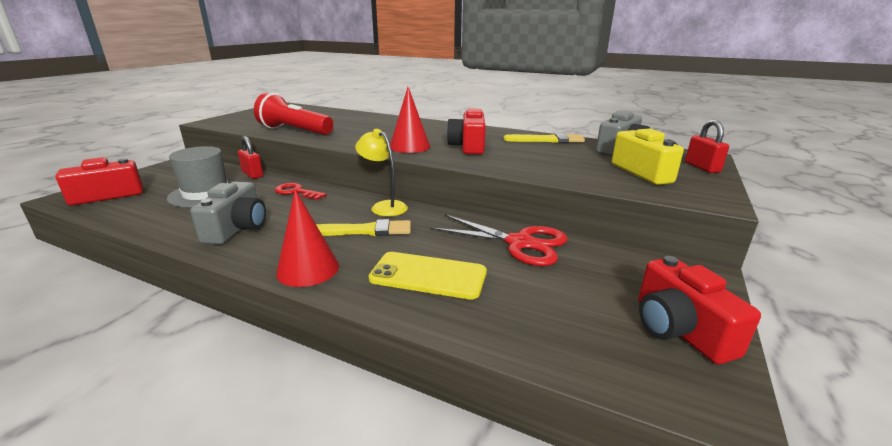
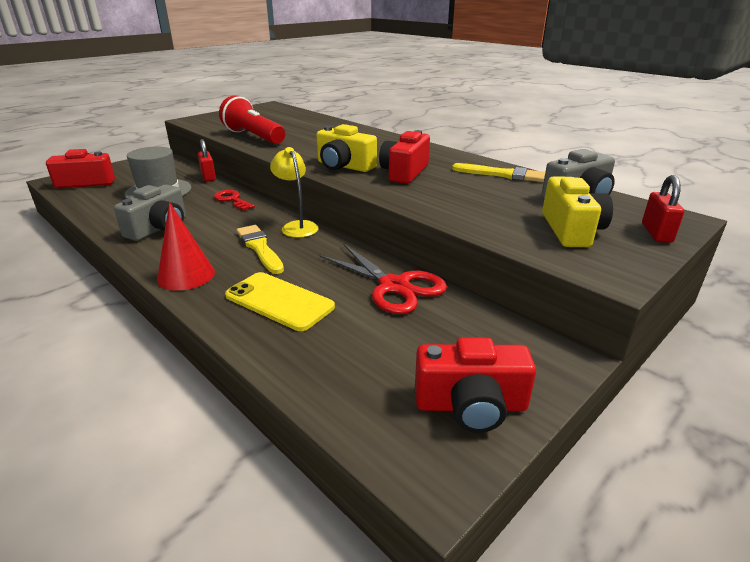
camera: 20 degrees right, 5 degrees up
(364, 231) = (260, 248): yellow brush -> yellow brush turned 135 degrees counterclockwise
(409, 146) = (344, 166): red cone -> yellow camera
(679, 330) = (471, 405): red camera -> red camera turned 90 degrees counterclockwise

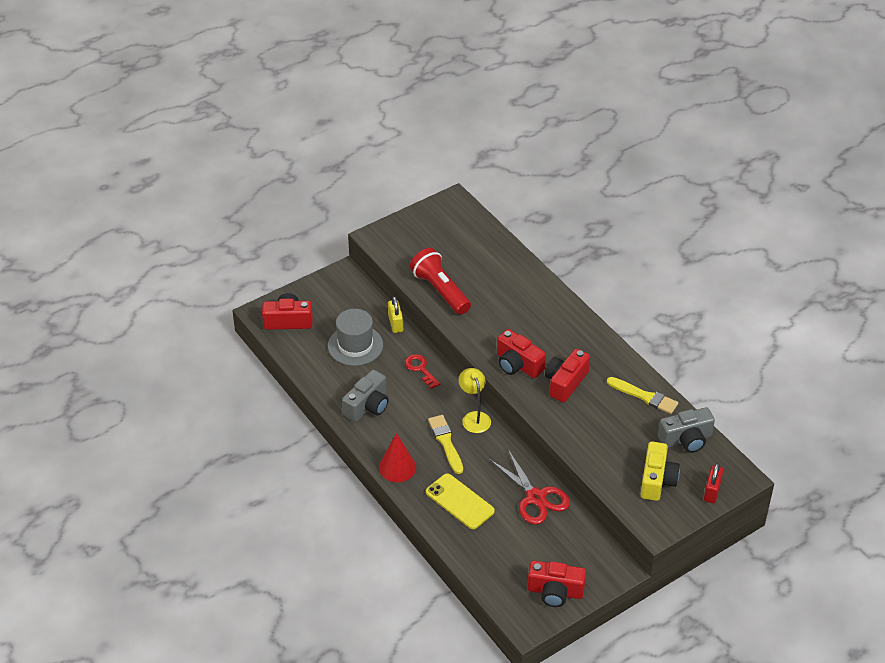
camera: 10 degrees right, 15 degrees up
(208, 177) = (395, 323): red padlock -> yellow padlock
(344, 166) = (518, 364): yellow camera -> red camera

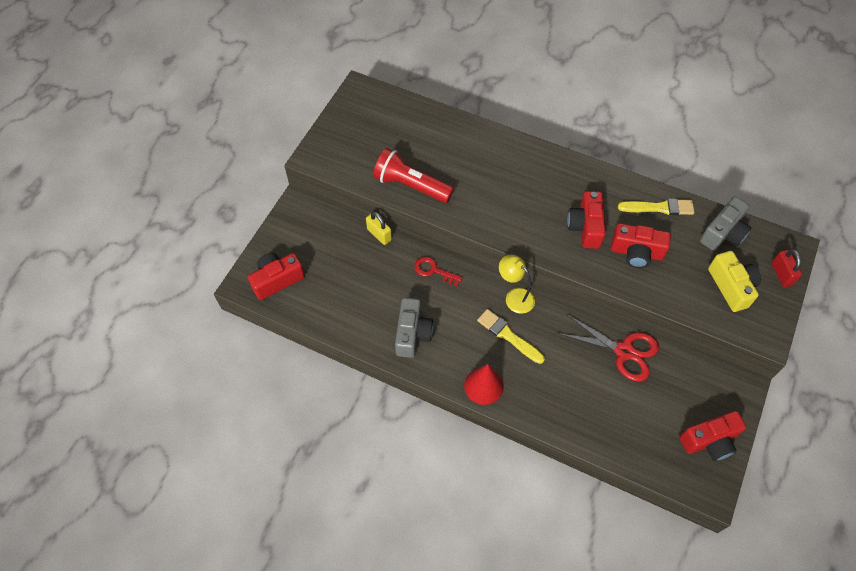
camera: 30 degrees left, 15 degrees up
(355, 345) = (358, 275): grey hat -> none
(460, 501) = (563, 392): yellow phone -> none
(518, 364) = (532, 229): red camera -> red camera (636, 252)

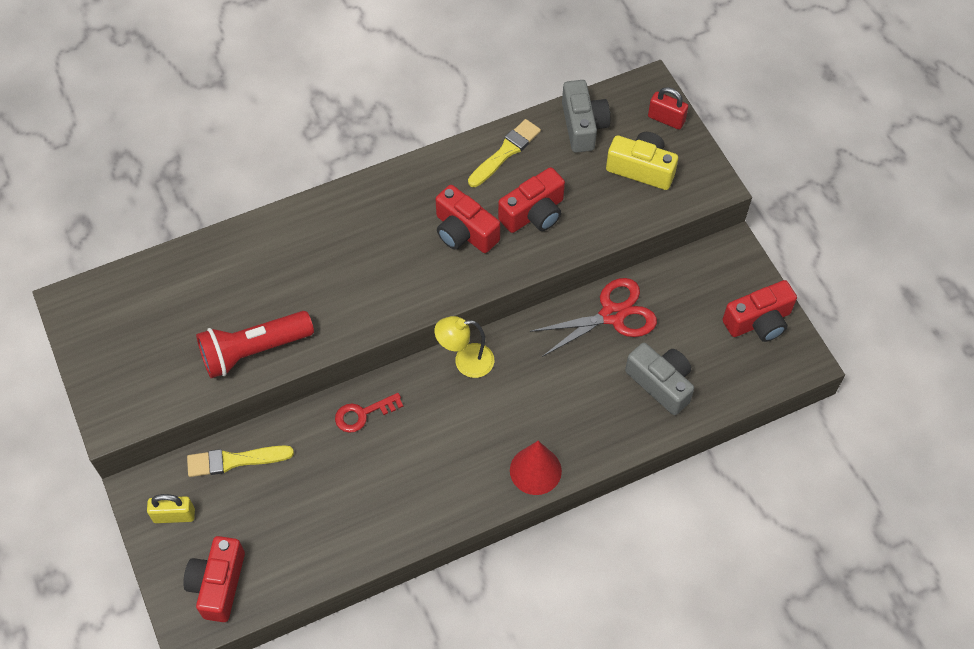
camera: 50 degrees left, 0 degrees up
(379, 234) = (266, 433): yellow padlock -> yellow padlock (174, 515)
(412, 334) = (417, 493): grey camera -> grey camera (660, 383)
(508, 335) = (502, 403): yellow brush -> yellow brush (235, 460)
(709, 441) = (758, 321): red camera -> red camera turned 45 degrees clockwise

